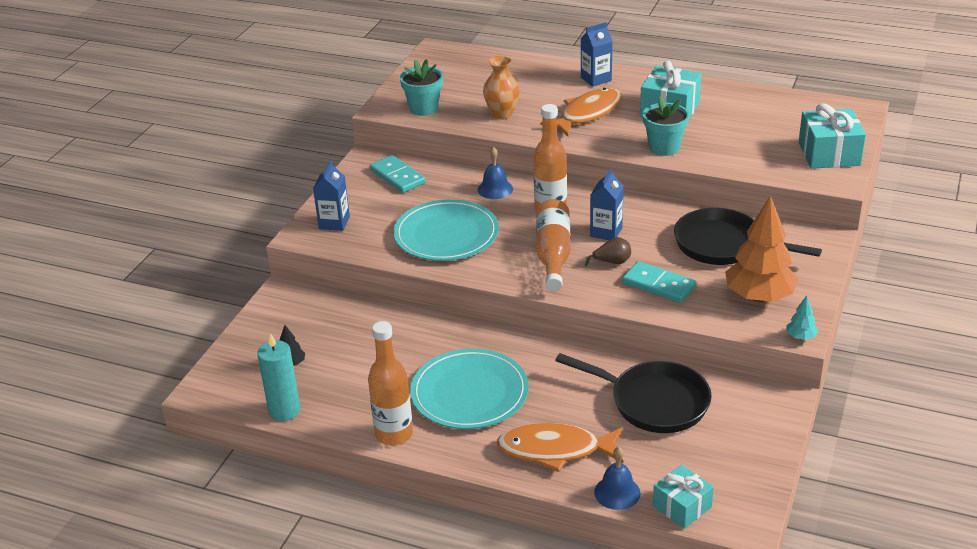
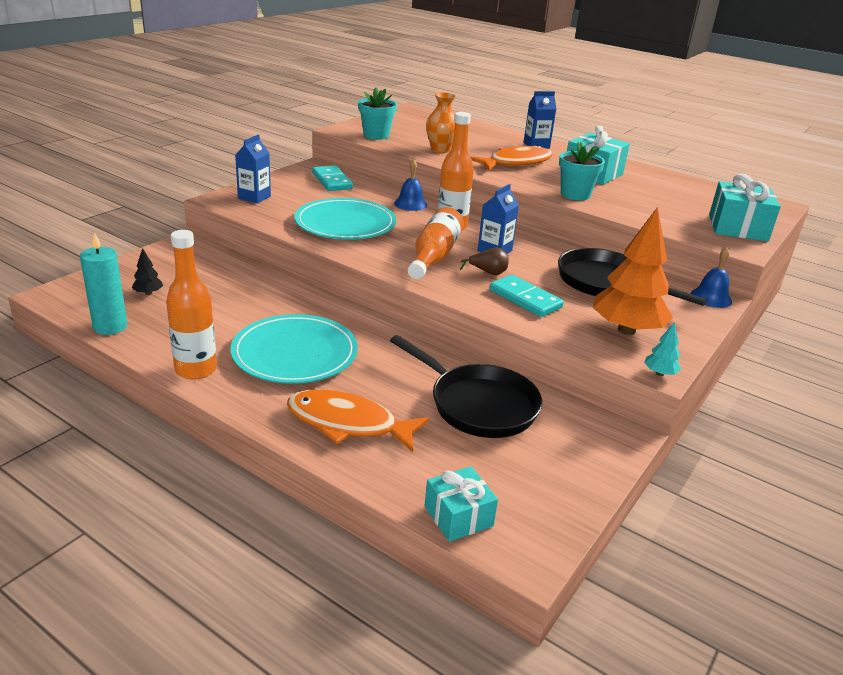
camera: 10 degrees right, 5 degrees down
(617, 492) = (391, 482): blue bell -> blue bell (711, 297)

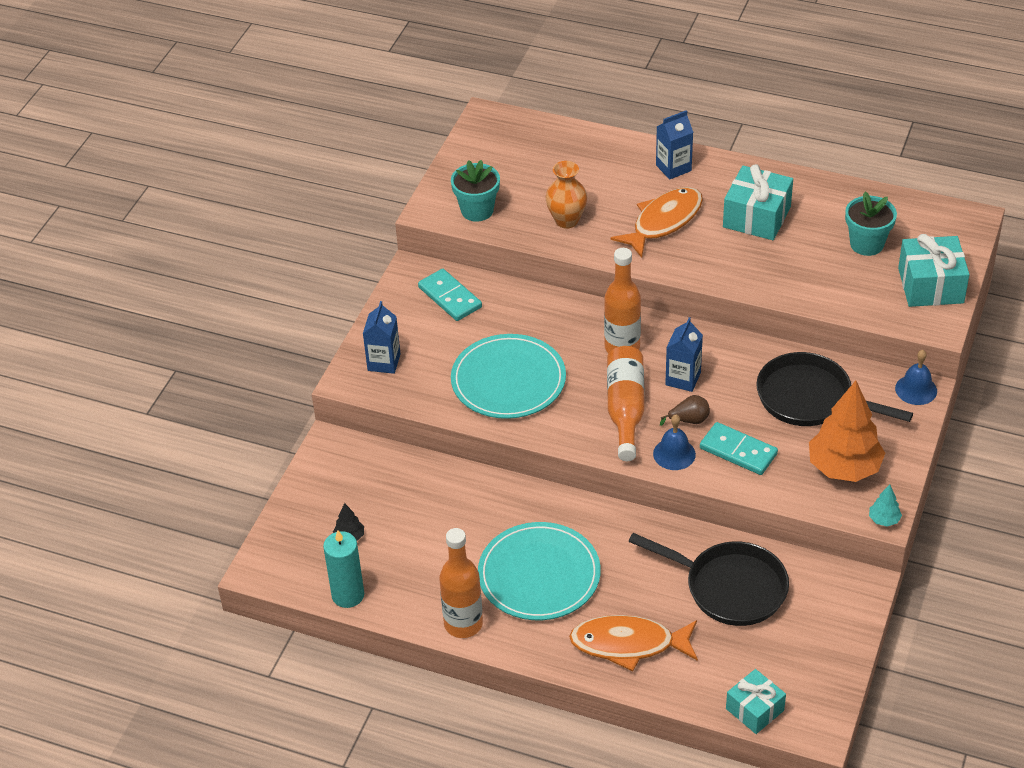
camera: 10 degrees left, 15 degrees up
(410, 204) = (560, 317): blue bell -> blue bell (674, 454)
(575, 194) = (749, 274): turquoise flower pot -> turquoise flower pot (866, 244)

